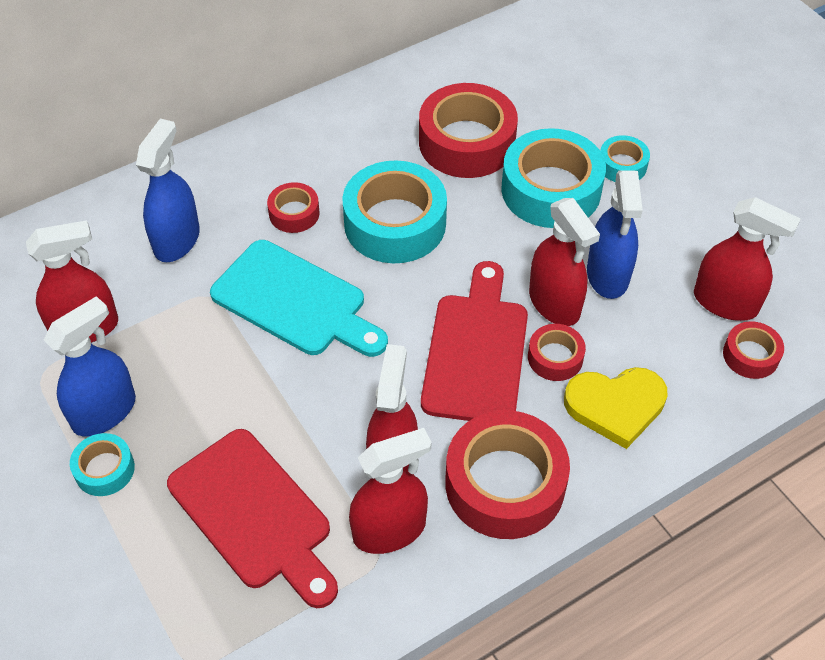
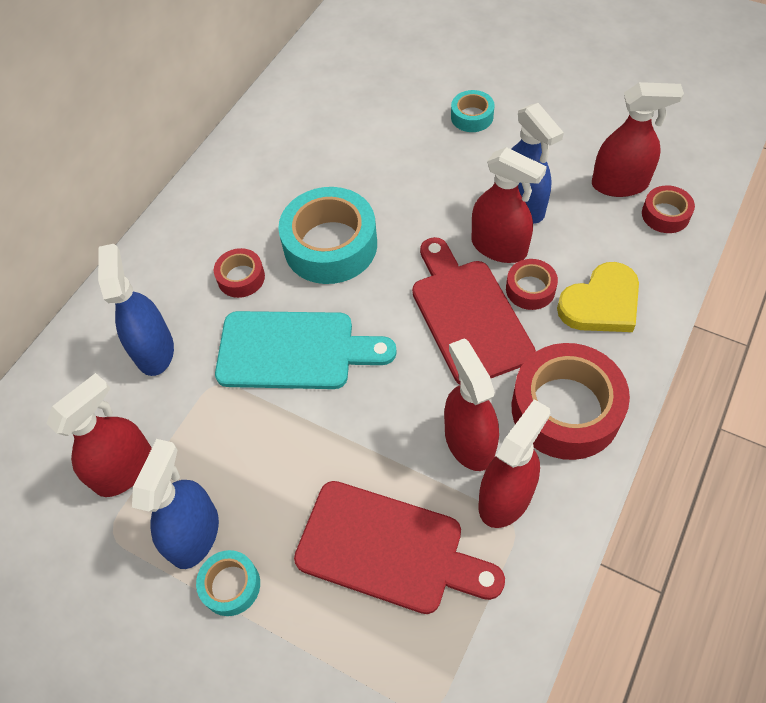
camera: 25 degrees left, 5 degrees up
(467, 142) = (341, 153): red tape -> none
(551, 190) = (432, 160): turquoise tape -> none

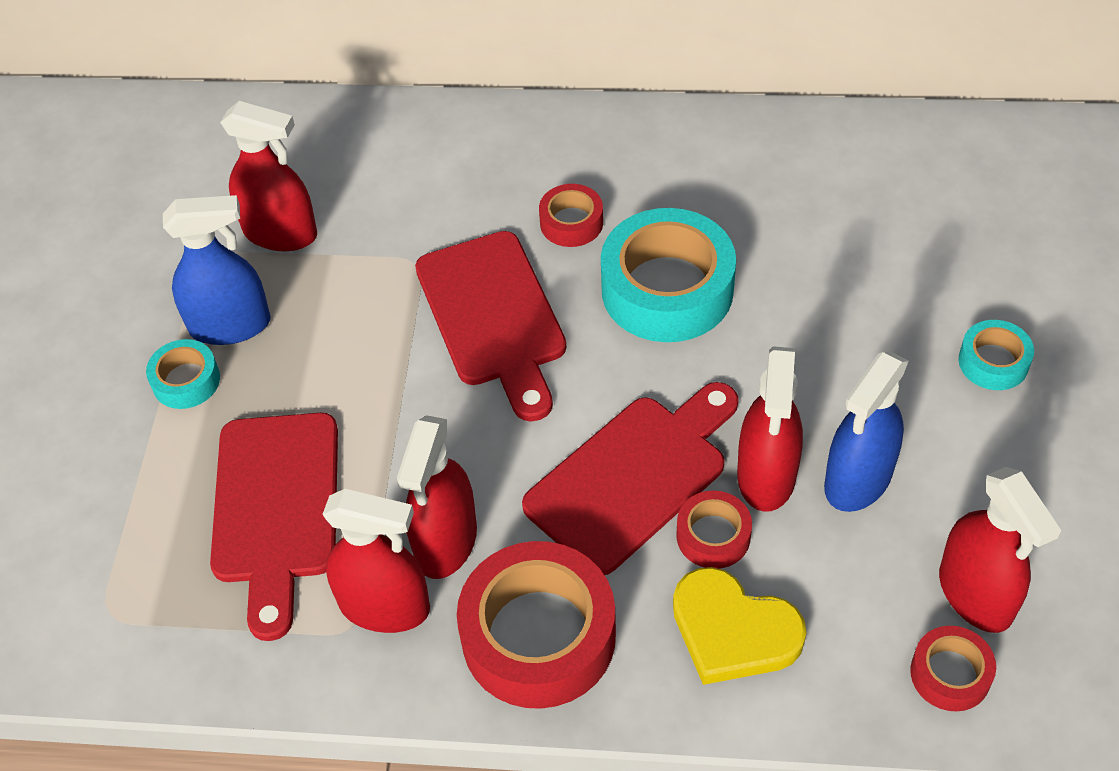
camera: 65 degrees right, 5 degrees down
(154, 350) = (434, 190): blue spray bottle -> none
(294, 351) = (493, 317): turquoise cutting board -> red cutting board
(469, 441) = (445, 542): red spray bottle -> red spray bottle turned 150 degrees clockwise

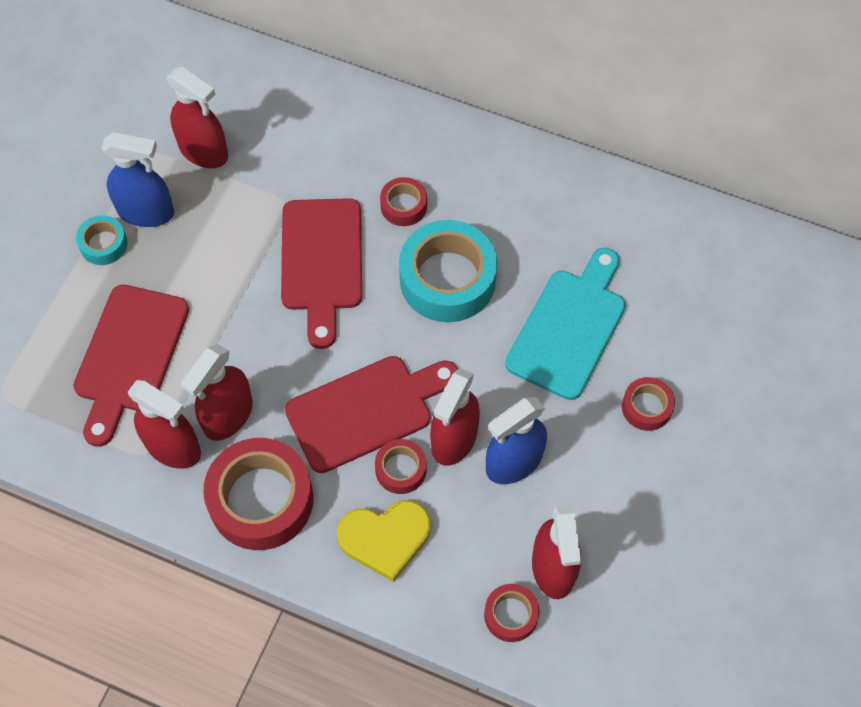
camera: 15 degrees right, 10 degrees up
(733, 631) = (385, 538): yellow heart -> yellow heart turned 60 degrees counterclockwise
(849, 299) = (569, 328): none -> turquoise cutting board
(993, 362) = (646, 407): turquoise tape -> red tape

